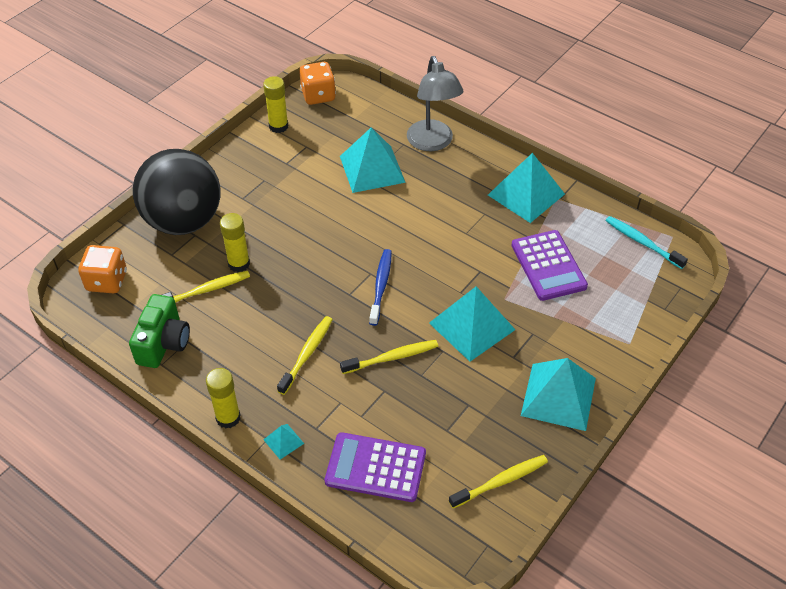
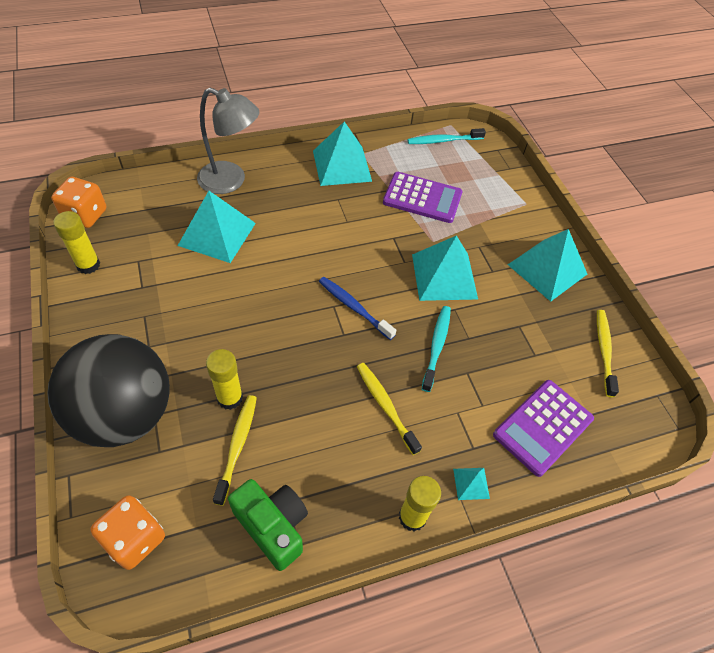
camera: 60 degrees left, 5 degrees up
(392, 357) = (436, 346): yellow toothbrush -> turquoise toothbrush

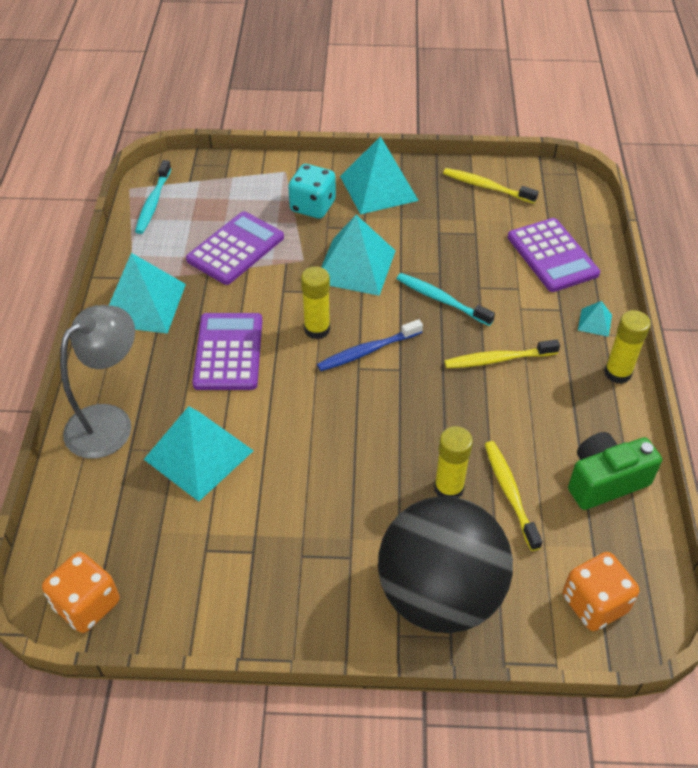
camera: 65 degrees left, 5 degrees down
(88, 265) = (187, 610): yellow glue stick -> yellow glue stick (317, 329)
(237, 446) = (510, 493): yellow toothbrush -> yellow toothbrush turned 45 degrees clockwise
(317, 223) = (228, 352): none -> purple calculator
(496, 231) = (313, 206): none -> turquoise dice

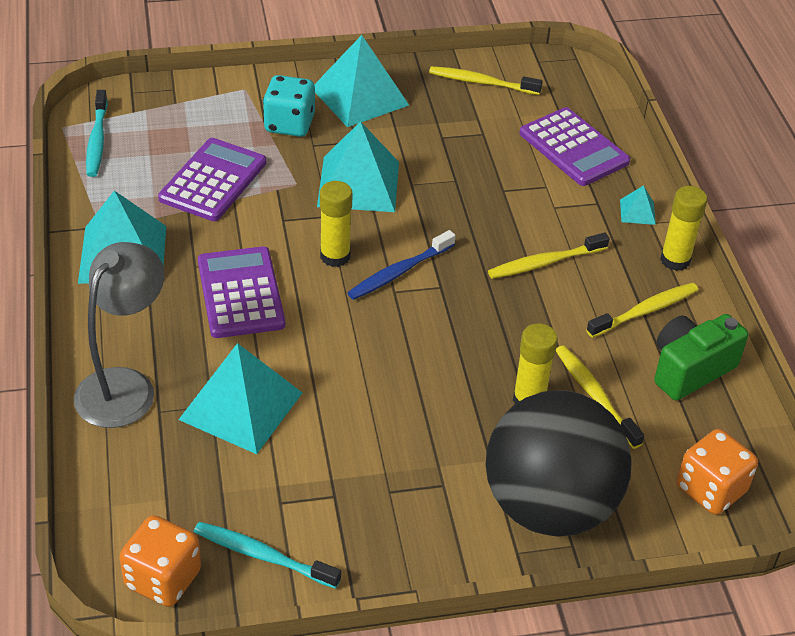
camera: 15 degrees left, 5 degrees down
(441, 300) = (465, 208): turquoise toothbrush -> turquoise toothbrush (262, 555)
(577, 418) = (645, 311): none -> yellow toothbrush

